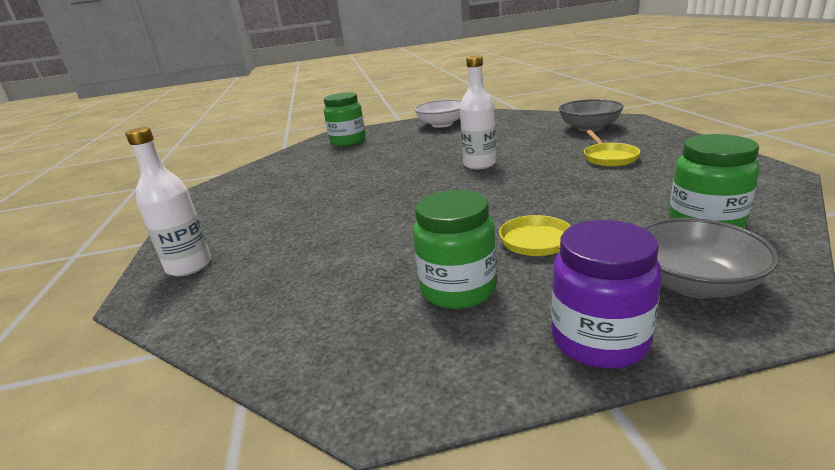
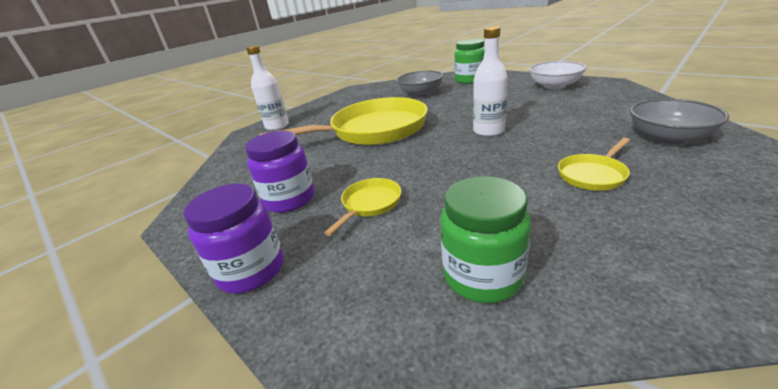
camera: 55 degrees right, 5 degrees up
(364, 207) = (373, 130): none -> yellow pan
(458, 289) = (290, 199): green jar -> purple jar
(693, 283) = (351, 295): grey bowl -> grey bowl (420, 93)

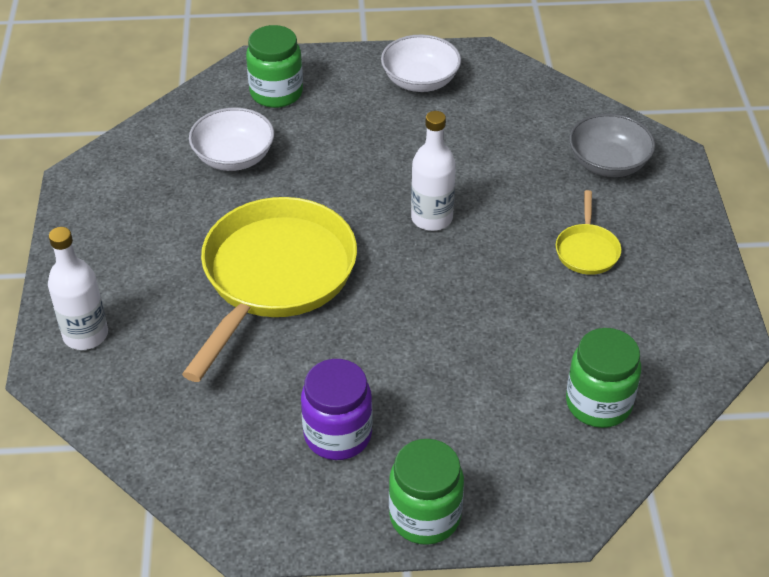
camera: 50 degrees left, 15 degrees up
(251, 270) = (425, 516): purple jar -> green jar
(370, 204) = (433, 391): yellow pan -> none
(420, 93) = (234, 157): grey bowl -> white bowl

